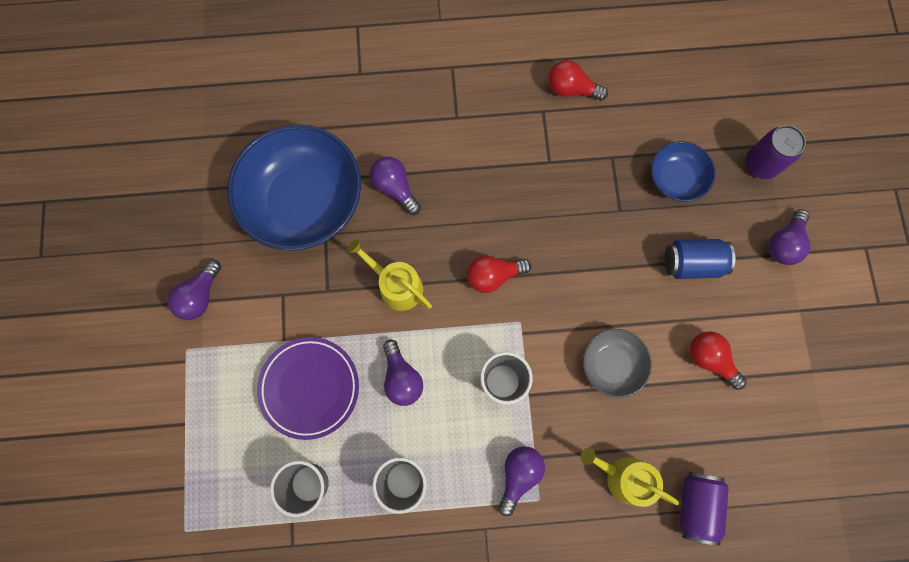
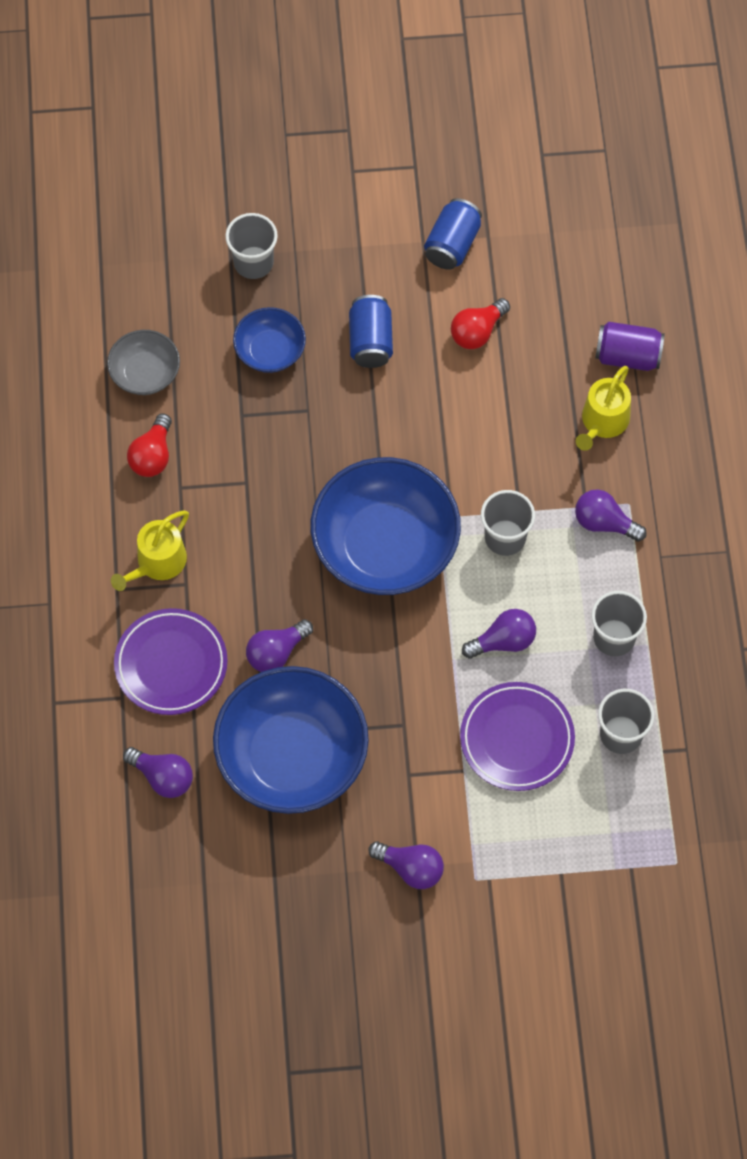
camera: 90 degrees left, 10 degrees down
(386, 108) = (171, 664): none -> purple plate
(396, 285) = (397, 649): yellow watering can -> yellow watering can (157, 563)
(493, 276) = (385, 545): red light bulb -> blue bowl
(611, 365) = (485, 427): grey bowl -> grey bowl (145, 373)
(761, 164) = (253, 262): purple can -> grey cup
(783, 243) = (348, 249): purple light bulb -> purple light bulb (163, 777)
(799, 337) = (452, 244): none -> blue can

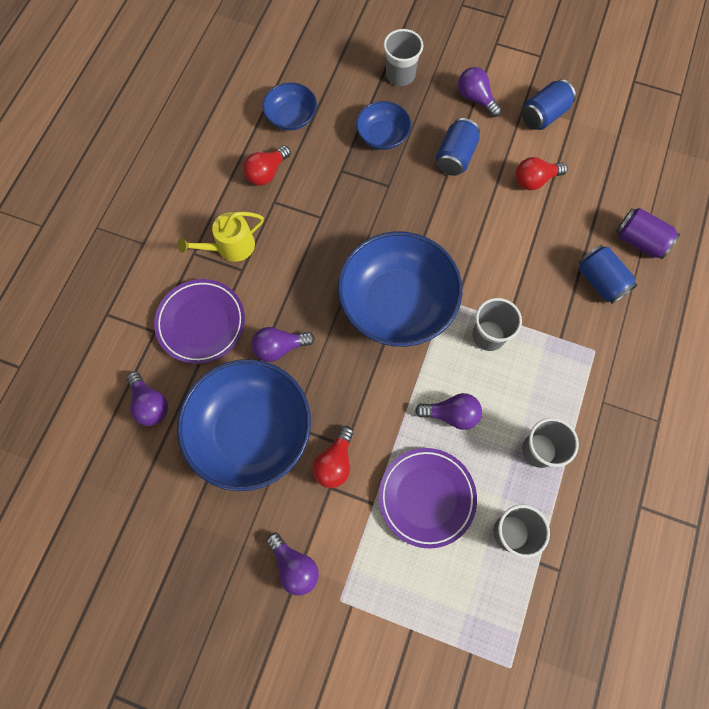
camera: 25 degrees right, 5 degrees up
(145, 373) = (291, 117): grey bowl -> blue bowl
(401, 747) = (335, 462): none -> red light bulb
(602, 422) = (600, 281): yellow watering can -> blue can
(604, 523) = (569, 357): purple light bulb -> purple light bulb (476, 99)

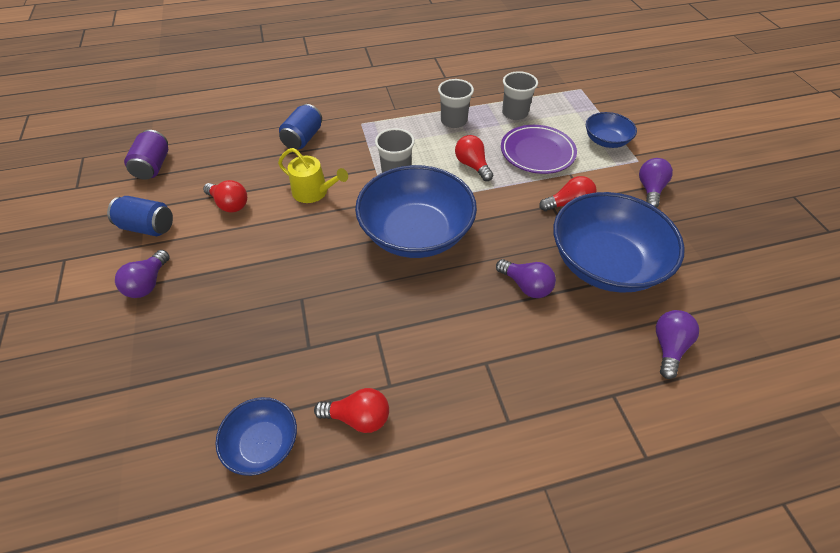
camera: 125 degrees left, 20 degrees down
(201, 323) = (566, 360): purple plate -> none
(230, 247) = (471, 390): yellow watering can -> yellow watering can (314, 192)
(382, 136) = (240, 336): blue bowl -> blue bowl (606, 141)
(400, 75) = (141, 365): grey cup -> none
(451, 414) = (472, 165): purple light bulb -> red light bulb
(455, 157) = (234, 265): blue can -> none
(639, 241) = (253, 132): purple can -> purple can (153, 166)

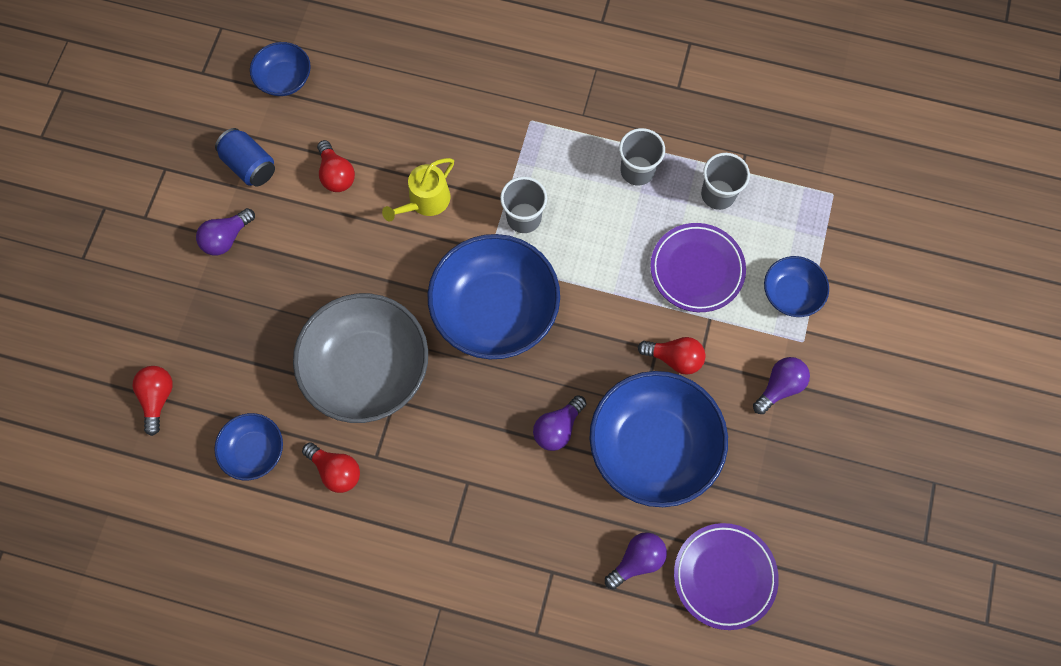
camera: 30 degrees right, 20 degrees up
(153, 166) = (284, 79): purple can -> blue bowl
(303, 138) = (454, 113): blue can -> none
(314, 192) = (425, 201): yellow watering can -> yellow watering can turned 75 degrees clockwise
(336, 320) = (367, 369): none -> grey bowl
(472, 165) = (611, 250): red light bulb -> red light bulb (158, 398)
(526, 286) = (558, 428): purple light bulb -> purple light bulb turned 60 degrees clockwise
(738, 322) = (724, 576): none -> purple plate

